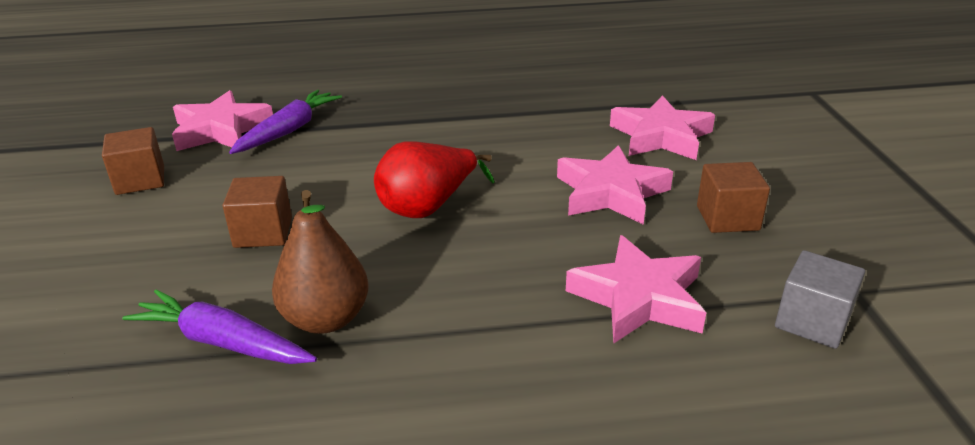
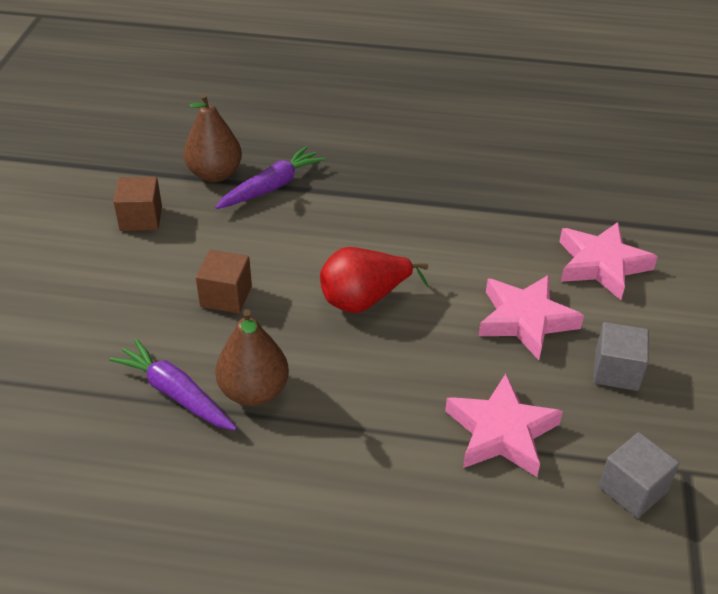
camera: 15 degrees right, 10 degrees up
(221, 130) = (215, 174): pink star -> brown pear
(727, 218) = (616, 371): brown cube -> grey cube

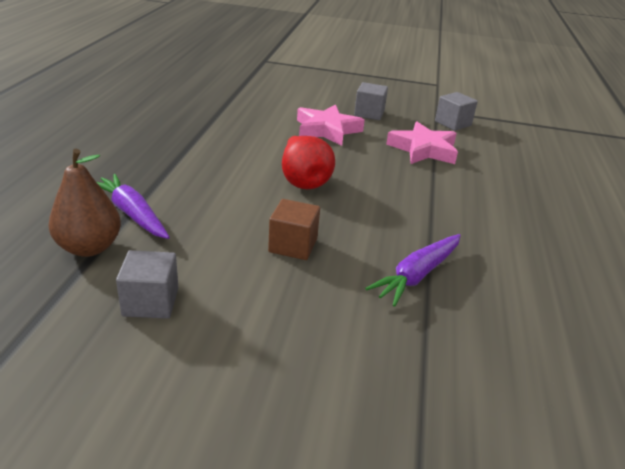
camera: 90 degrees left, 10 degrees down
(141, 218) = (150, 302): brown cube -> grey cube
(254, 391) = (407, 235): brown pear -> none
(601, 265) = (277, 102): pink star -> none

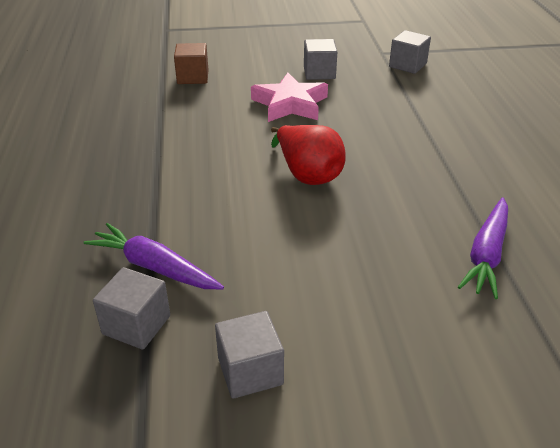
camera: 15 degrees left, 5 degrees up
(89, 247) = (136, 325): brown pear -> grey cube
(293, 245) = (348, 256): brown cube -> brown cube (193, 77)
(423, 149) = (399, 104): pink star -> none

